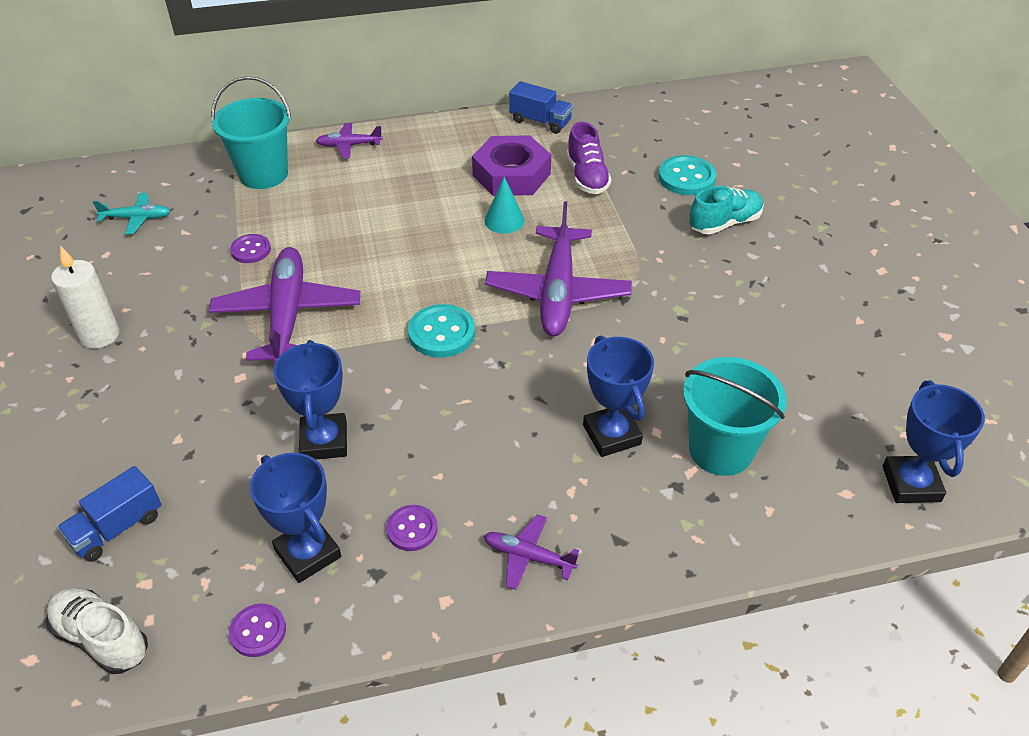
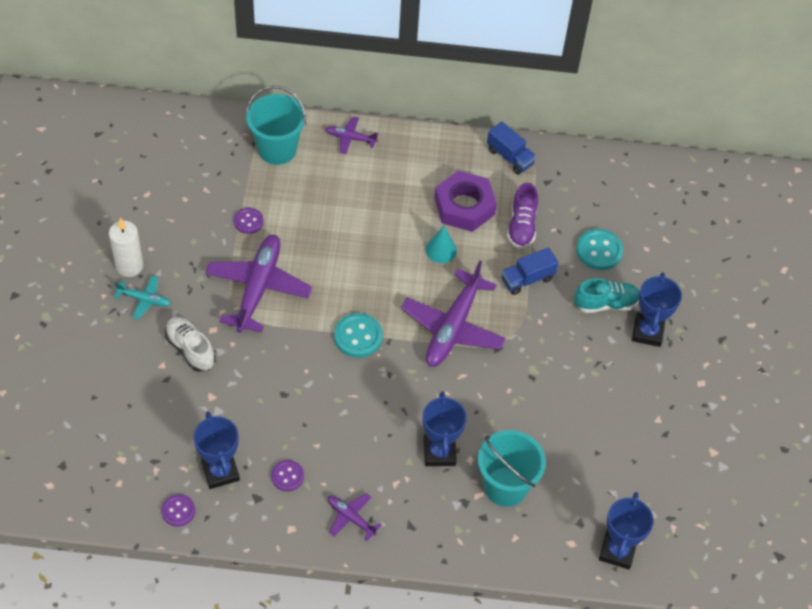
camera: 15 degrees right, 10 degrees up
(102, 638) = (91, 486): white shoe -> white shoe (190, 349)
(117, 528) = (113, 417): blue truck -> blue truck (527, 279)
(136, 218) = (175, 166): turquoise plane -> turquoise plane (144, 300)
(324, 441) = (253, 397): blue trophy -> blue trophy (647, 332)

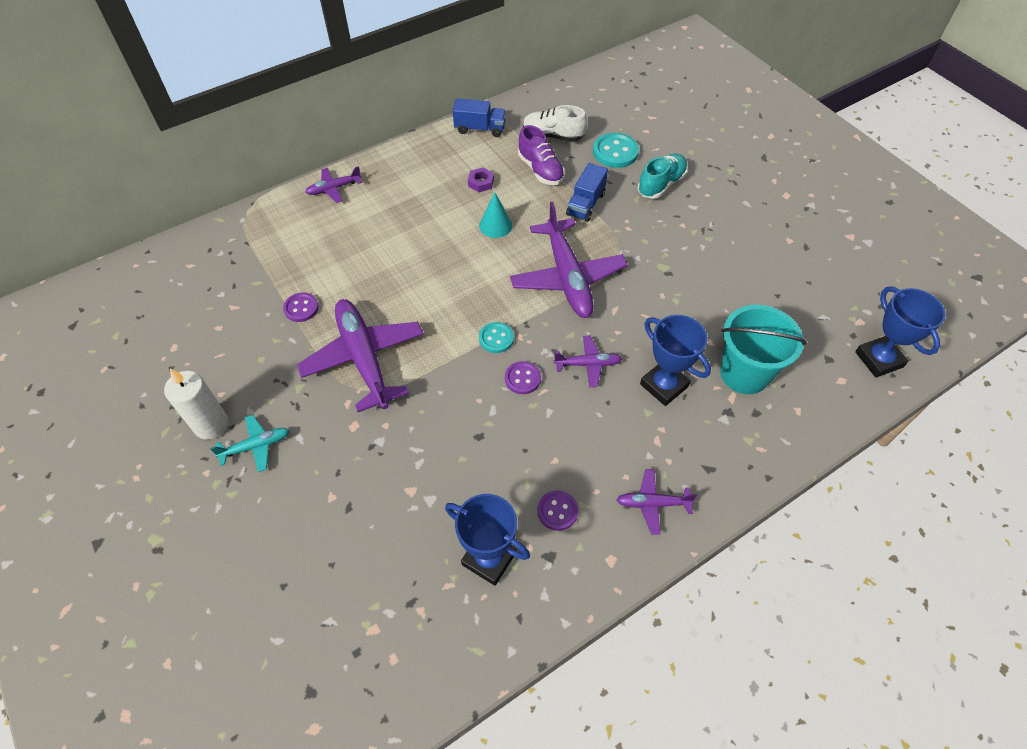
camera: 35 degrees left, 0 degrees up
(178, 511) = (484, 636): purple button -> purple button (522, 378)
(190, 349) = (347, 460): white shoe -> white shoe (553, 136)
(277, 149) = (274, 234): turquoise bucket -> none
(358, 336) = (496, 338): turquoise button -> turquoise button, size x0.64
(402, 400) = (587, 364): none -> purple plane
(464, 206) = (481, 182): purple nut -> purple nut, size x0.42
(647, 332) = (711, 185): blue trophy -> none

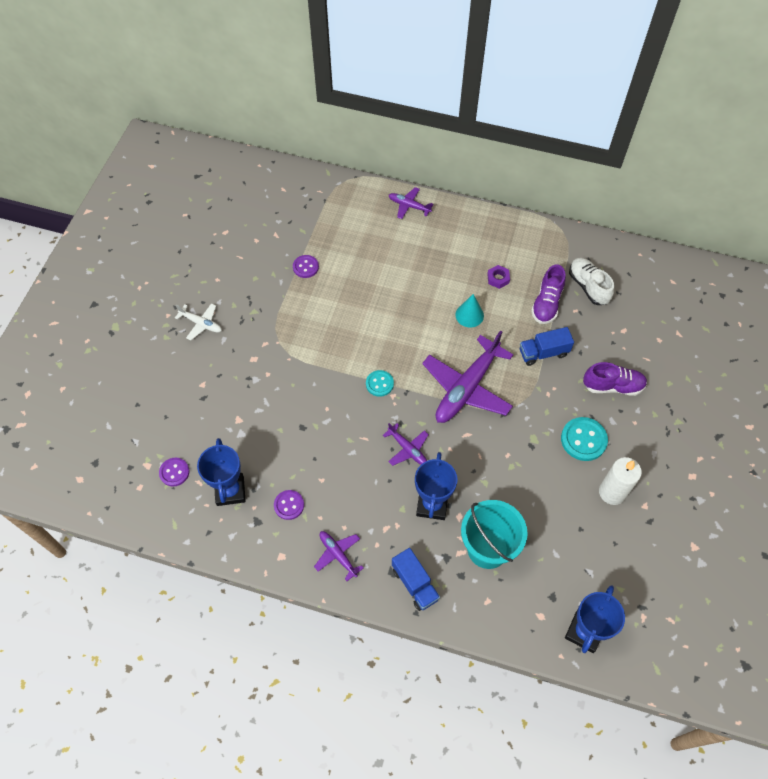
camera: 50 degrees right, 5 degrees up
(211, 425) = (195, 292): white candle -> white candle (612, 492)
(255, 446) = (201, 323): turquoise plane -> white plane
(364, 359) = (301, 327): purple plane -> none
(480, 128) = (547, 240): blue truck -> blue truck (415, 584)
(522, 378) = (363, 420): purple button -> purple button (174, 472)
(615, 152) = (614, 335): turquoise button -> turquoise button (583, 440)
(661, 184) = (612, 386): turquoise shoe -> purple shoe

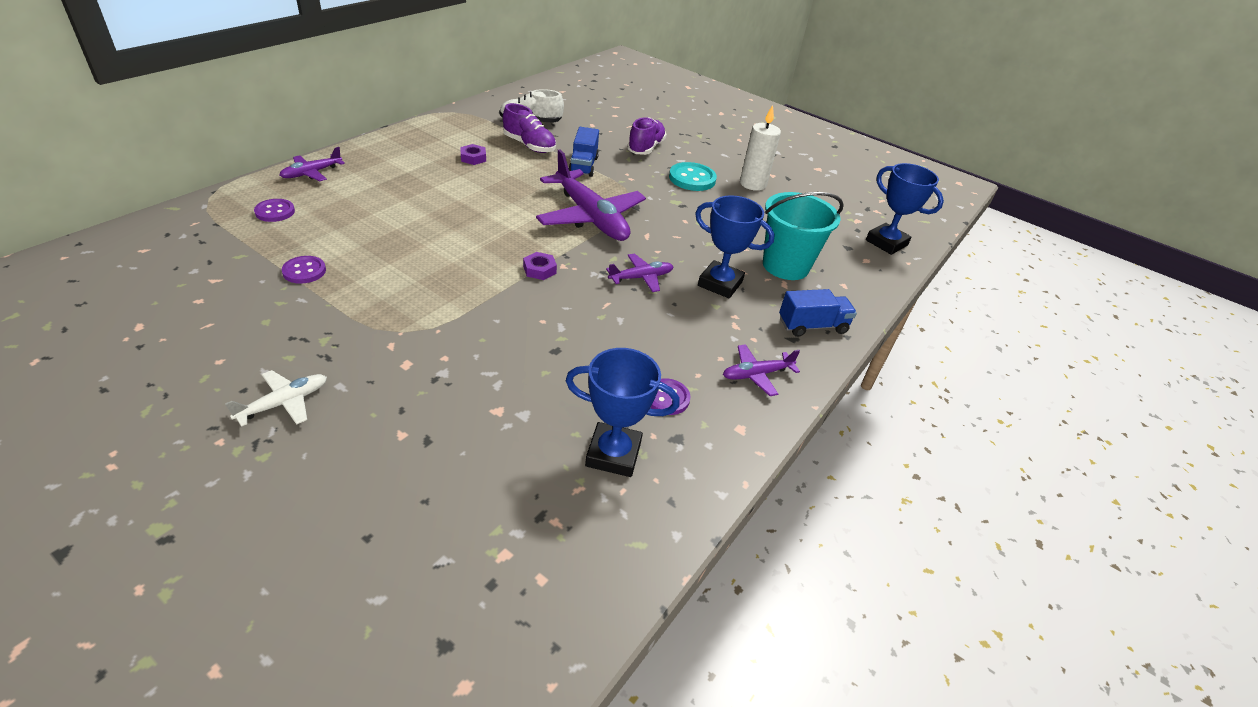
camera: 75 degrees left, 20 degrees down
(174, 472) = (541, 517): purple button -> purple button (275, 212)
(379, 384) = (539, 270): turquoise button -> purple nut
(469, 315) = (501, 187): turquoise cone -> none

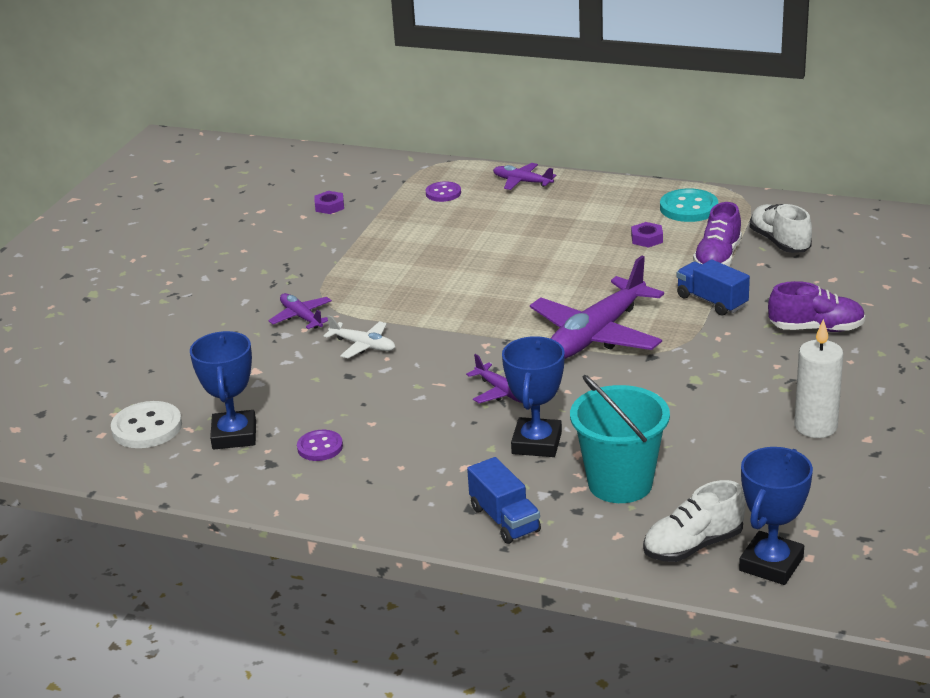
camera: 80 degrees right, 10 degrees down
(283, 403) = (215, 288): white plane -> white plane (363, 345)
(304, 271) = (370, 236): purple button -> none
(539, 270) = (467, 334): purple nut -> purple nut (329, 206)
(554, 528) = (147, 427): none -> white button
(583, 165) = (712, 301): blue truck -> blue truck turned 60 degrees clockwise
(692, 179) = (771, 378): turquoise button -> turquoise button (689, 208)
(757, 374) = (389, 493): purple plane -> purple plane (302, 317)
(862, 261) = (693, 546): none -> white shoe

